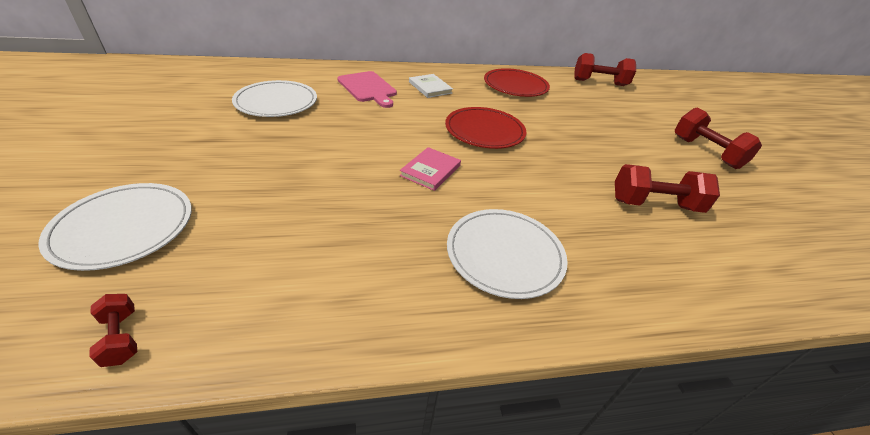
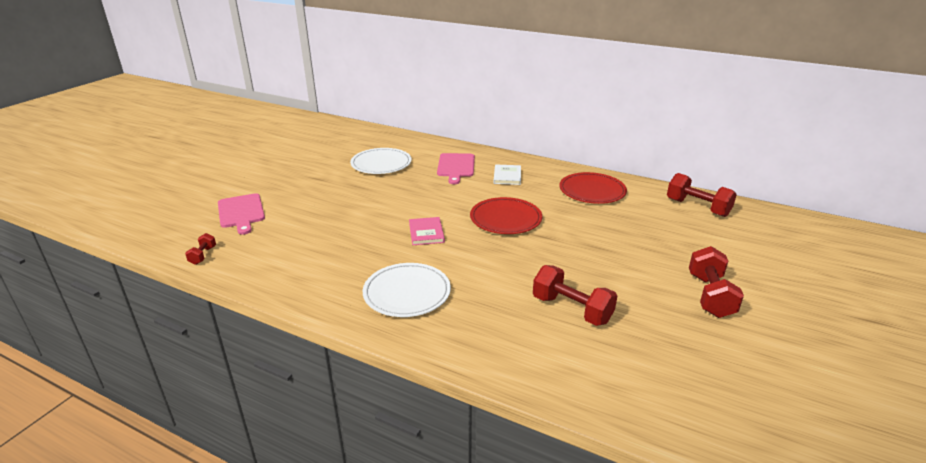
camera: 40 degrees right, 10 degrees down
(124, 227) = (241, 212): white plate -> pink cutting board
(430, 170) = (426, 233): pink book -> pink book turned 75 degrees counterclockwise

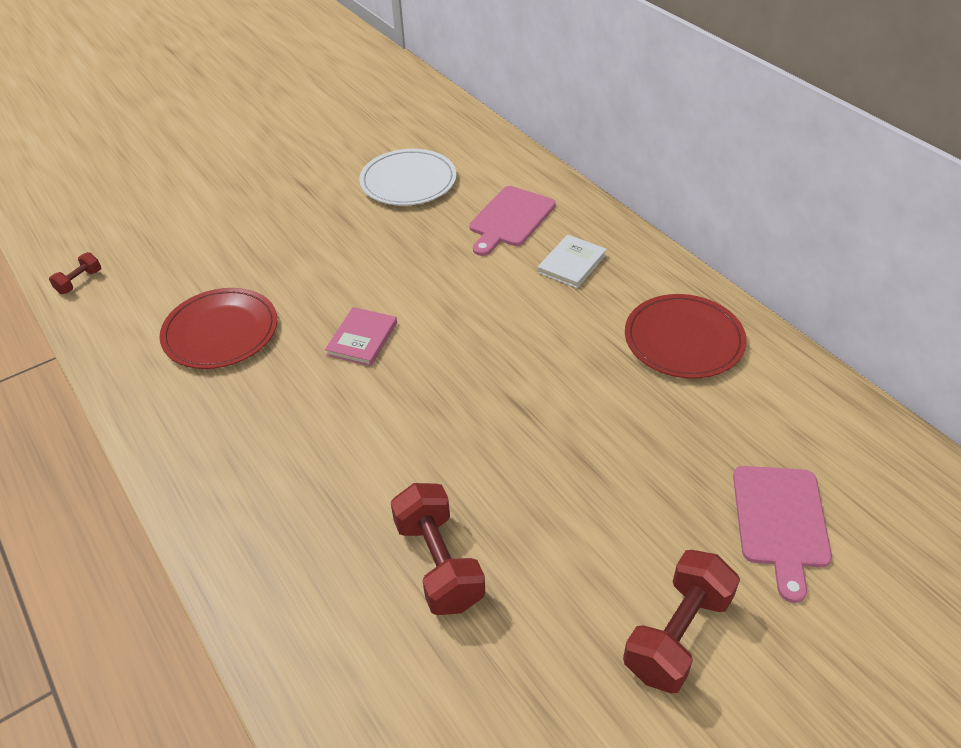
camera: 30 degrees right, 15 degrees up
(241, 212) = (170, 221): pink cutting board -> pink cutting board (780, 522)
(407, 293) = (253, 438): white plate -> none
(505, 219) = (494, 351): red plate -> red plate (220, 332)
(697, 207) = (841, 442): red dumbbell -> none

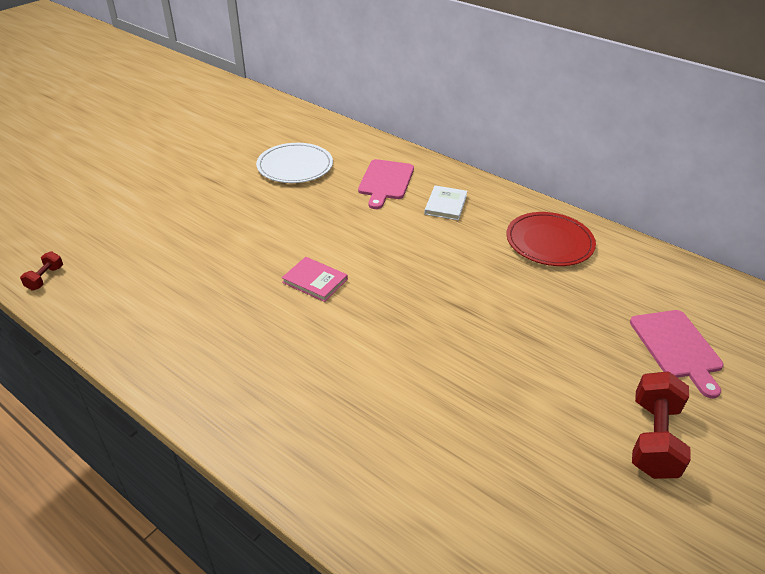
camera: 20 degrees left, 5 degrees down
(220, 332) = (193, 296): red plate -> none
(362, 339) = (315, 281): pink book -> pink book turned 60 degrees counterclockwise
(439, 563) = (458, 430): red dumbbell -> none

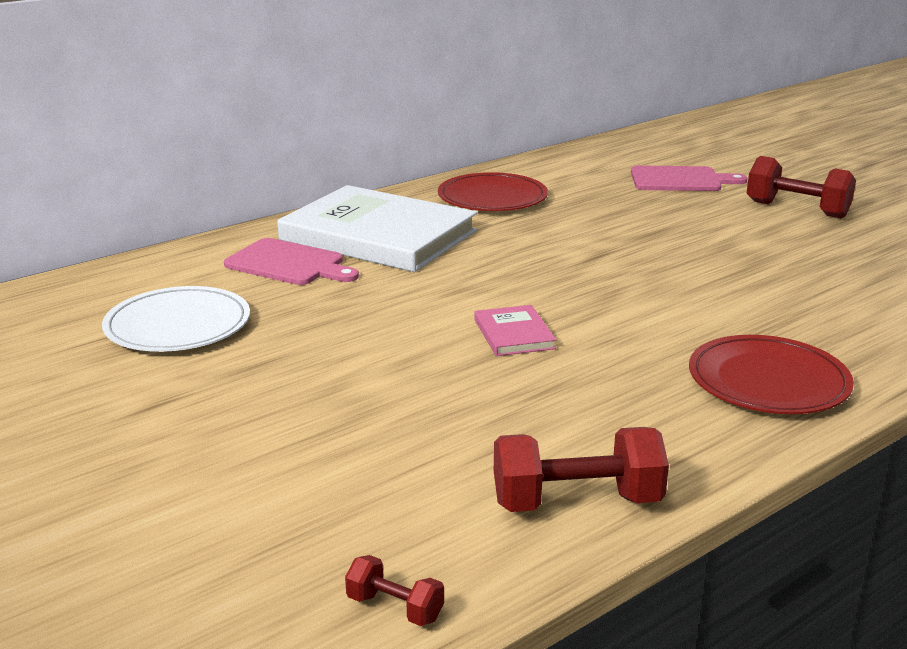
camera: 75 degrees left, 15 degrees down
(122, 326) = (576, 502): none -> red dumbbell
(271, 409) = (768, 381): none -> red plate
(315, 281) = (513, 334): pink book -> pink book turned 60 degrees counterclockwise
(445, 204) = (378, 236): white book -> white book, size x2.40

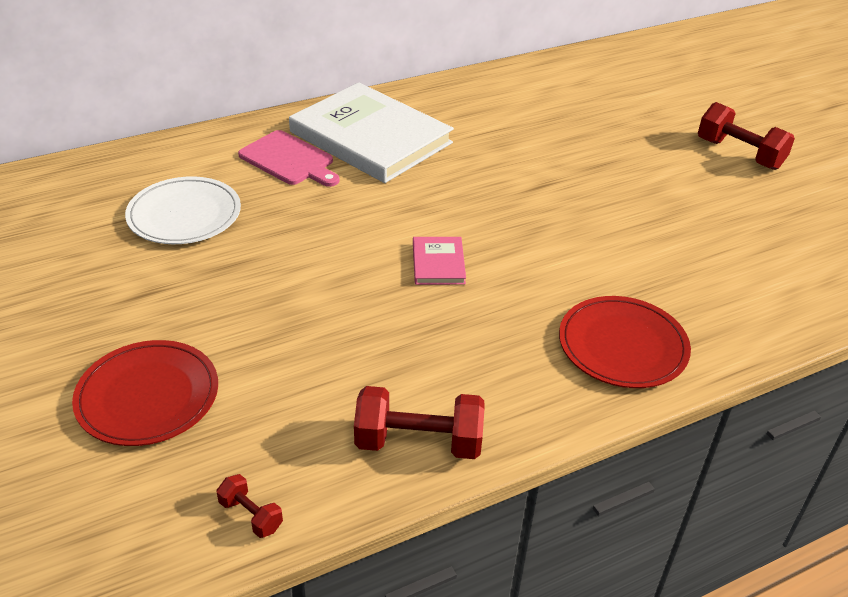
camera: 10 degrees right, 15 degrees up
(492, 198) = (480, 105): red plate -> red plate (148, 396)
(680, 180) = (651, 104): pink cutting board -> none

